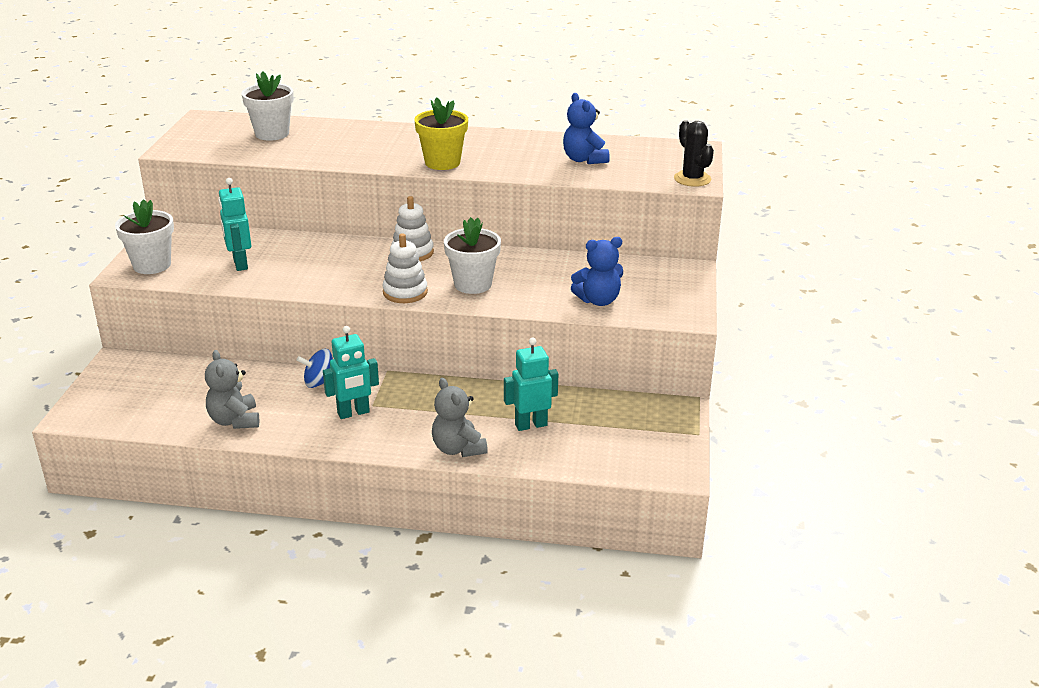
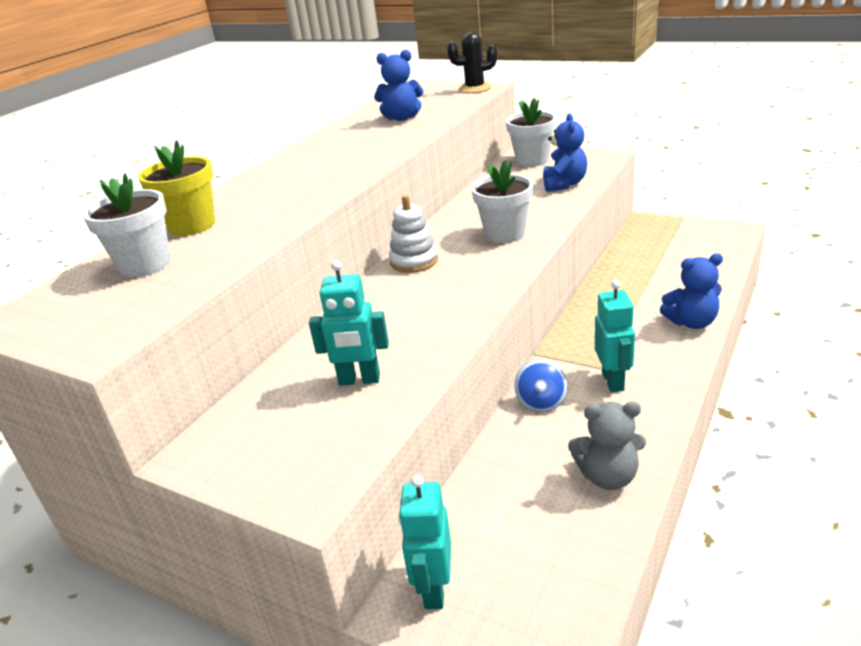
camera: 65 degrees left, 0 degrees up
(152, 265) = (303, 467): white flower pot -> white flower pot (532, 160)
(405, 292) = (503, 269): white stacking toy -> none
(442, 163) = (349, 171): yellow flower pot -> yellow flower pot (192, 225)
(458, 449) = (691, 322): grey teddy bear -> blue teddy bear
(531, 425) = (657, 283): turquoise robot -> turquoise robot (434, 589)

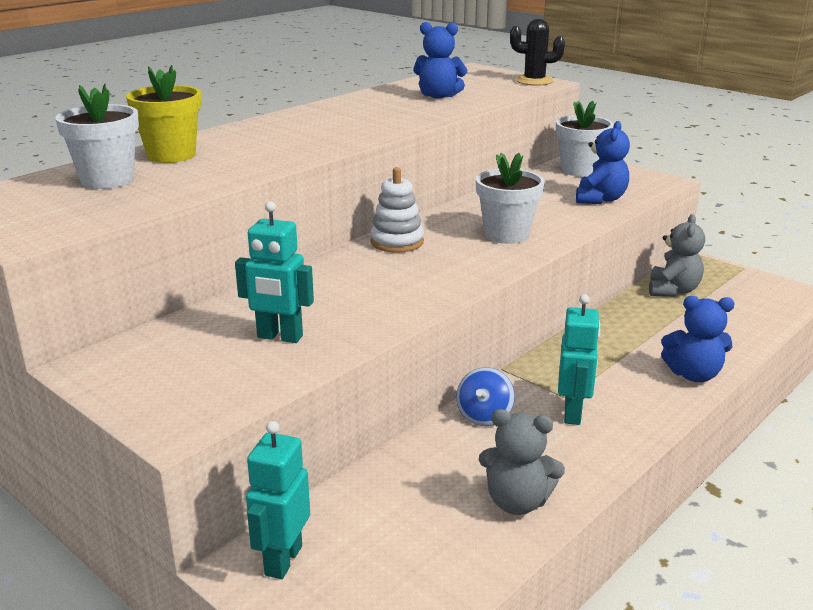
camera: 10 degrees right, 5 degrees down
(638, 250) = (673, 291): none -> grey teddy bear

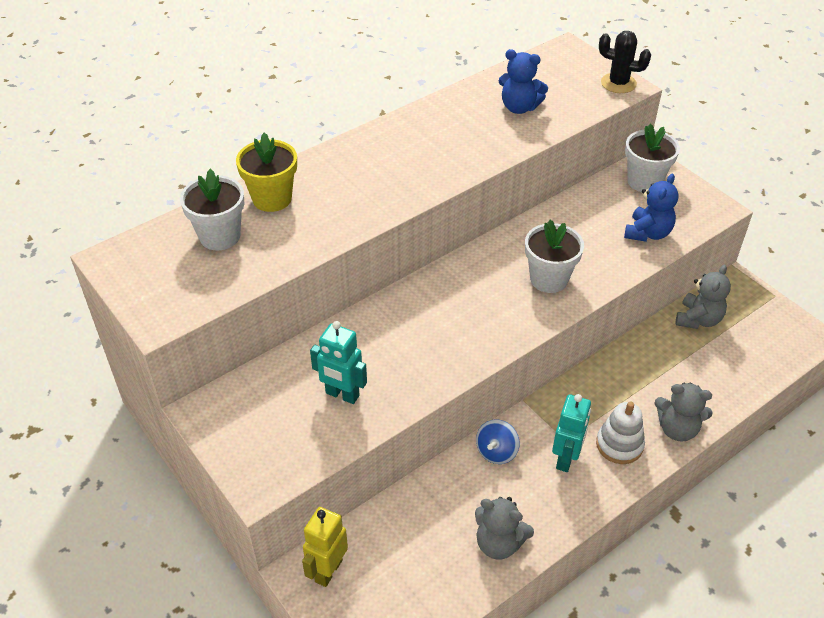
camera: 10 degrees right, 20 degrees up
(283, 560) = (328, 570): turquoise robot -> yellow robot
(397, 242) = (454, 278): white stacking toy -> white stacking toy (619, 445)
(693, 375) = (677, 429): blue teddy bear -> grey teddy bear

